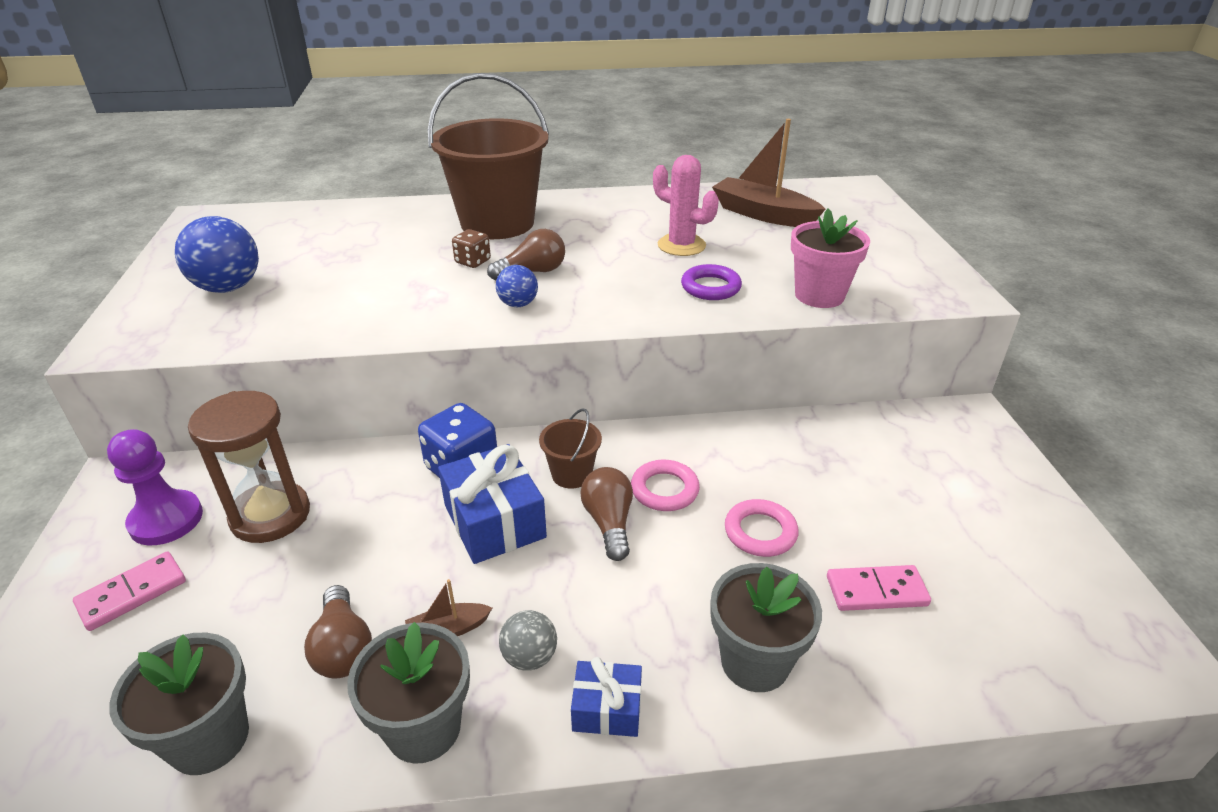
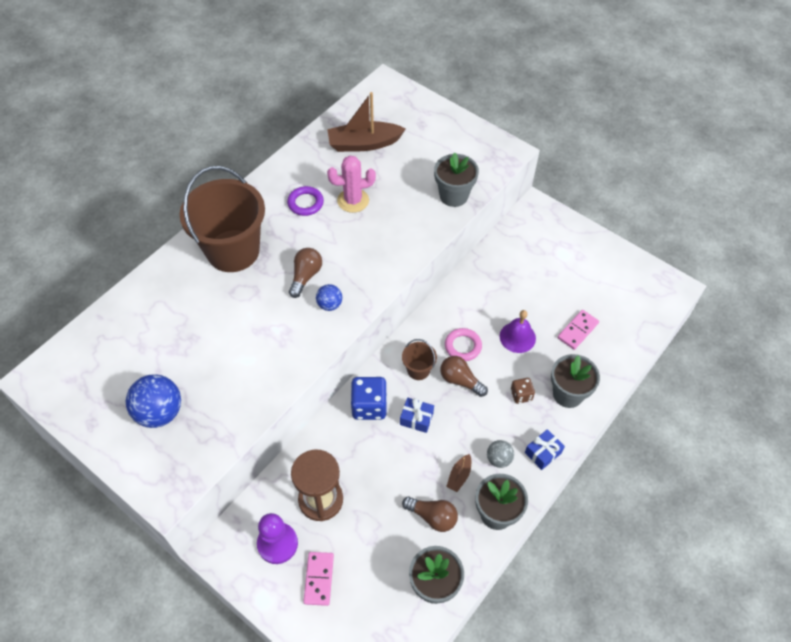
camera: 45 degrees left, 20 degrees up
(473, 261) = (264, 291): brown dice -> brown dice (521, 395)
(494, 521) = (416, 418): blue gift -> blue gift, size x0.57
(710, 287) = (402, 224): purple ring -> purple ring (305, 203)
(760, 532) = (517, 337): pink ring -> purple bell
(819, 295) = (453, 196): pink flower pot -> grey flower pot

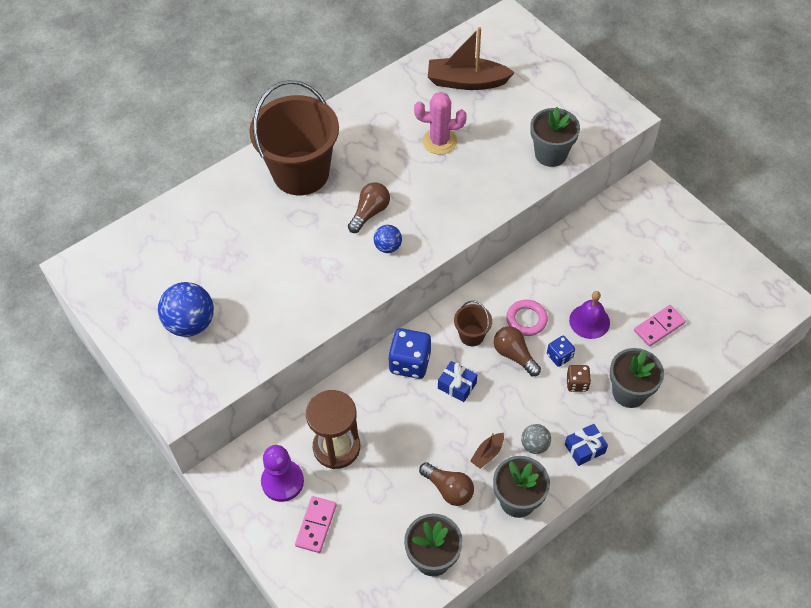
camera: 15 degrees right, 0 degrees up
(305, 203) = (388, 136): purple ring -> none
(500, 373) = (559, 356): none -> blue dice

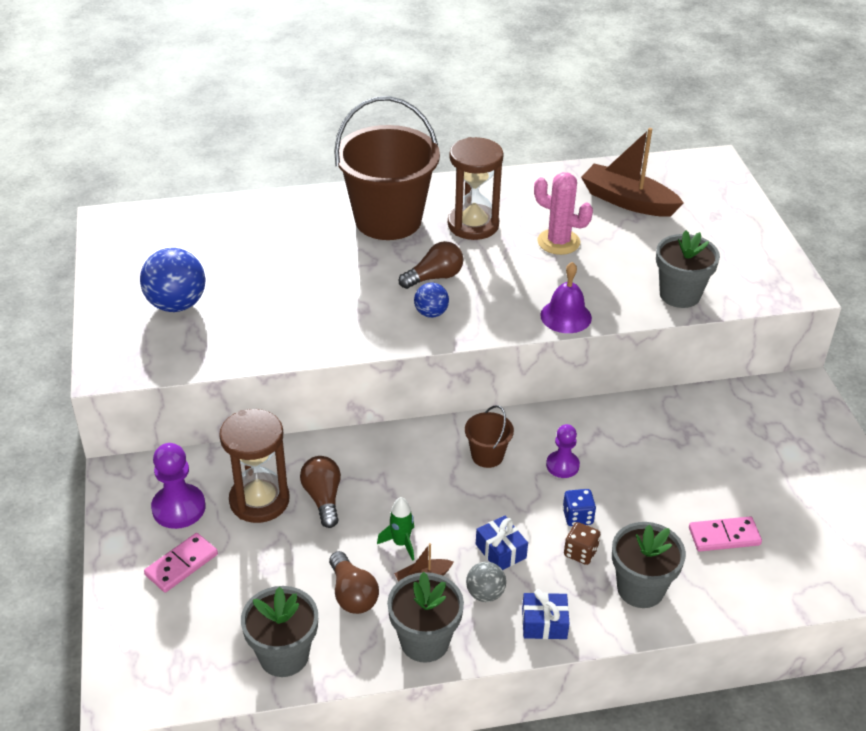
camera: 25 degrees right, 15 degrees down
(368, 151) = (473, 225): none -> brown hourglass
(410, 363) = (398, 454): blue dice -> none
(456, 433) = (401, 543): none -> green rocket
(457, 385) = (435, 497): blue gift -> blue gift (501, 551)
(514, 355) = (524, 494): brown light bulb -> brown light bulb (323, 498)
(526, 320) = (562, 465): pink ring -> purple pawn
(589, 321) = (638, 496): purple bell -> purple bell (566, 316)

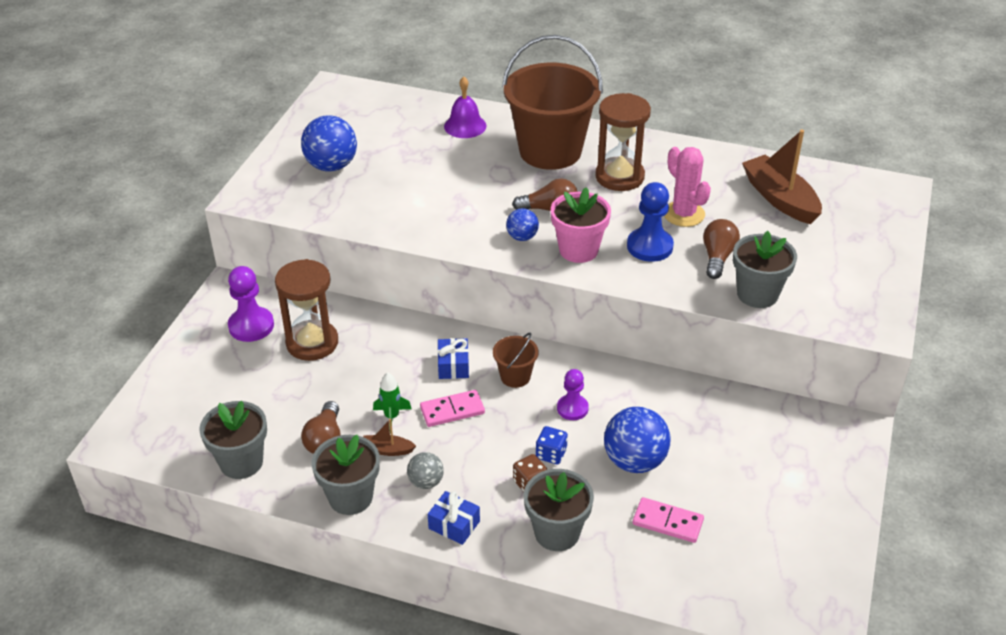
camera: 30 degrees right, 0 degrees up
(181, 564) = (222, 367): pink domino -> pink domino (452, 410)
(323, 498) = (360, 360): brown light bulb -> brown light bulb (717, 257)
(493, 308) = (578, 250): none -> pink flower pot
(501, 551) = (465, 455): blue gift -> blue gift (453, 366)
(554, 282) = (649, 246): none -> blue pawn
(566, 316) = (635, 278): purple bell -> purple bell (465, 126)
(654, 492) = (634, 461): none -> blue ball

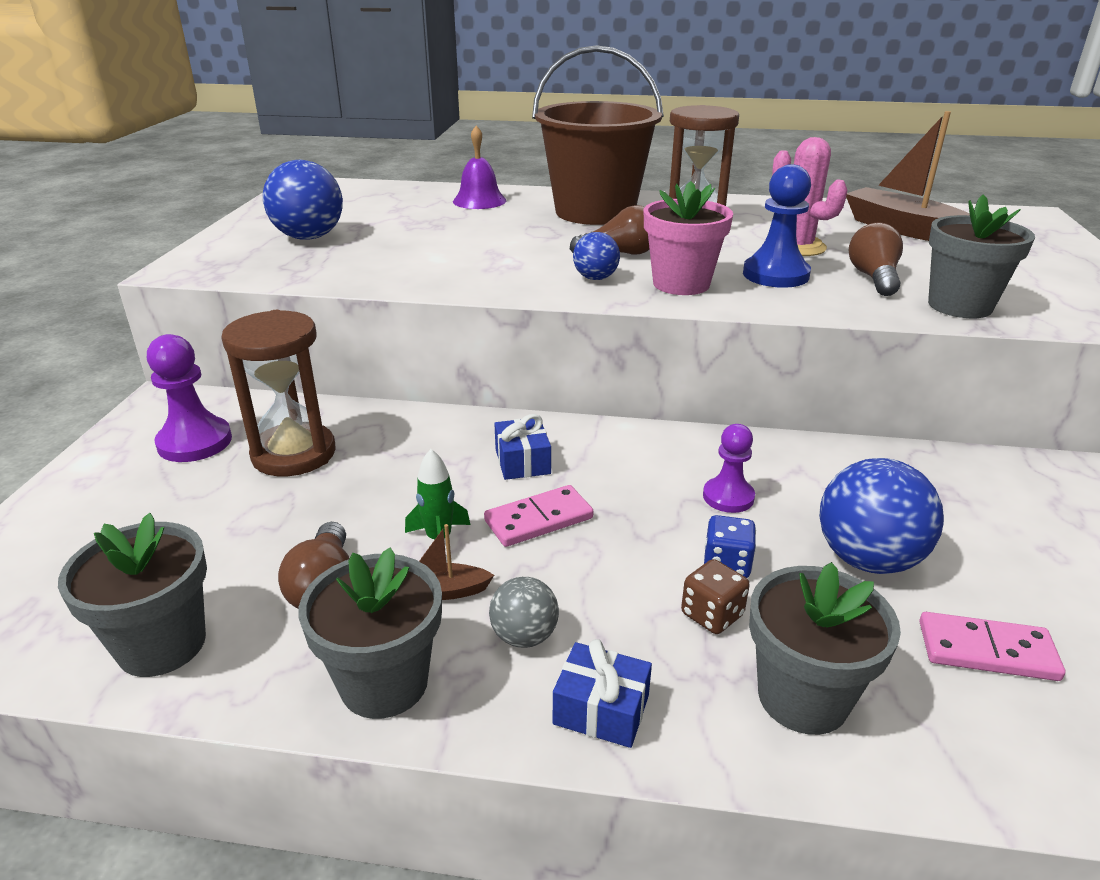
camera: 10 degrees left, 10 degrees down
(515, 376) = (622, 465): brown bucket -> none

